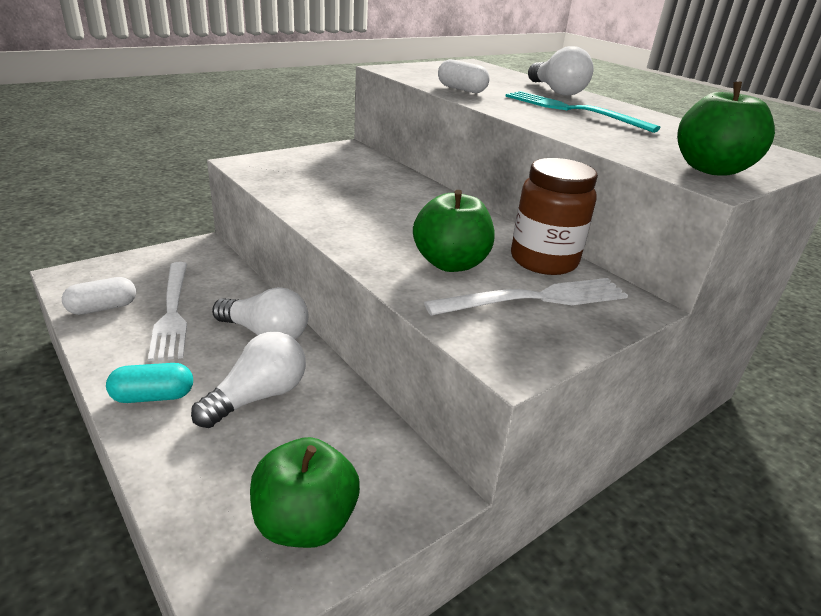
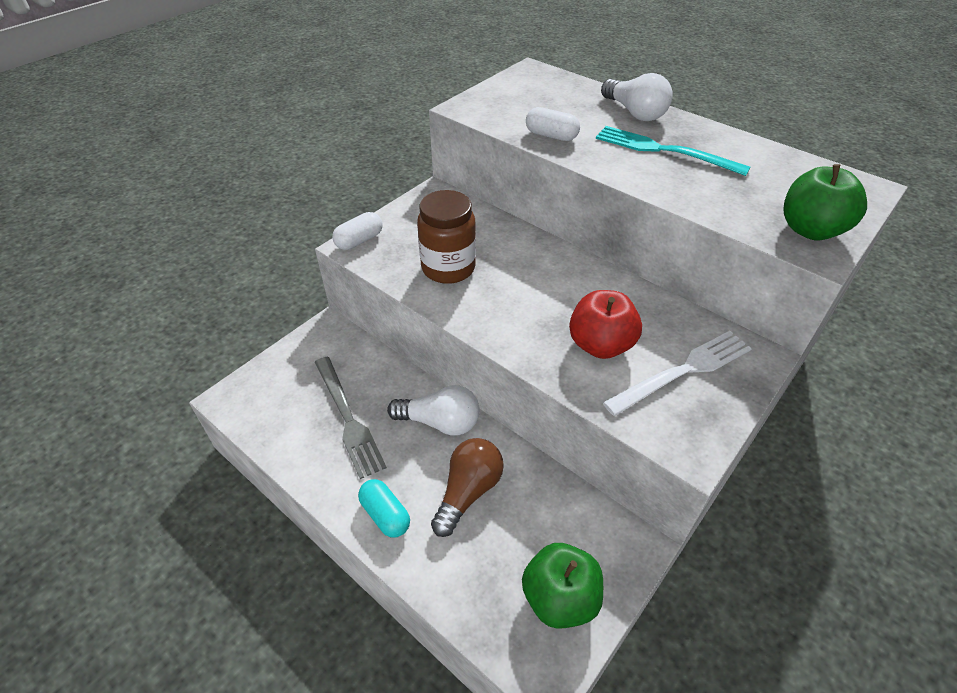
camera: 10 degrees left, 15 degrees up
(103, 308) = (285, 430): white capsule -> white capsule (359, 240)
(153, 396) = (385, 515): turquoise capsule -> turquoise capsule turned 75 degrees clockwise
(172, 311) = (347, 418): white fork -> grey fork
(258, 396) = (468, 491): white light bulb -> brown light bulb
(450, 263) = (600, 345): green apple -> red apple
(543, 261) = (672, 320): brown jar -> brown jar (448, 268)

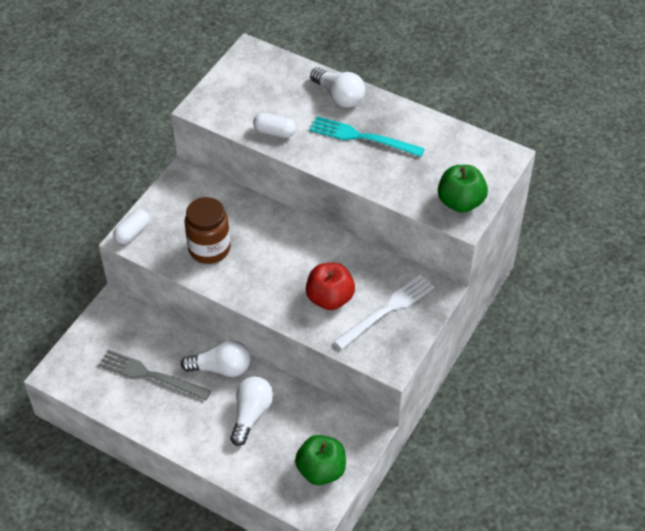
camera: 10 degrees left, 5 degrees up
(347, 418) = (151, 375): grey fork -> grey fork turned 150 degrees clockwise
(385, 515) = (197, 438): turquoise capsule -> none
(468, 491) = (251, 414): brown light bulb -> white light bulb

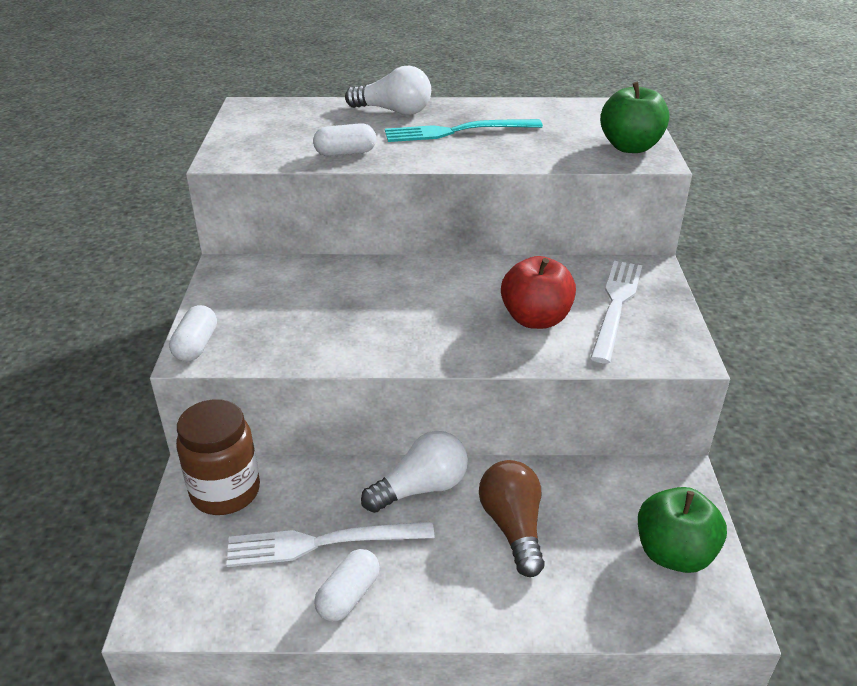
camera: 30 degrees left, 15 degrees down
(145, 410) = (349, 596): none -> white capsule
(151, 375) = (323, 542): grey fork -> white fork
(209, 249) = (326, 325): brown jar -> brown jar (225, 491)
(251, 414) = (513, 527): white light bulb -> brown light bulb

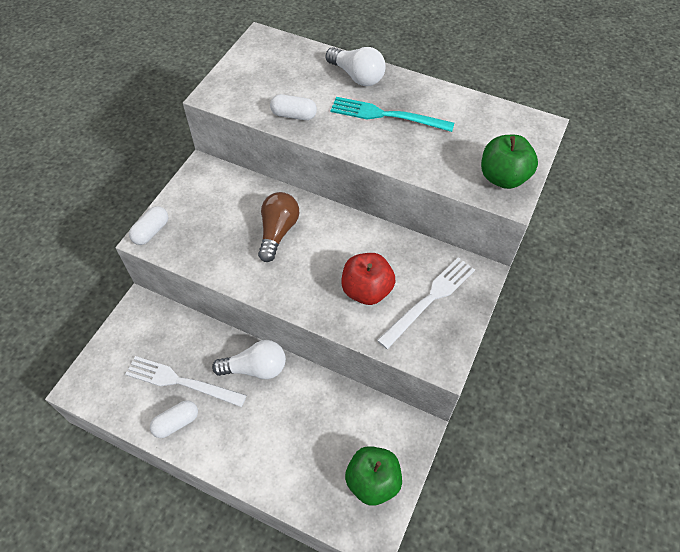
camera: 25 degrees right, 20 degrees up
(225, 491) = (149, 323): brown jar -> none
(513, 527) = (291, 419): brown light bulb -> brown light bulb (278, 232)

